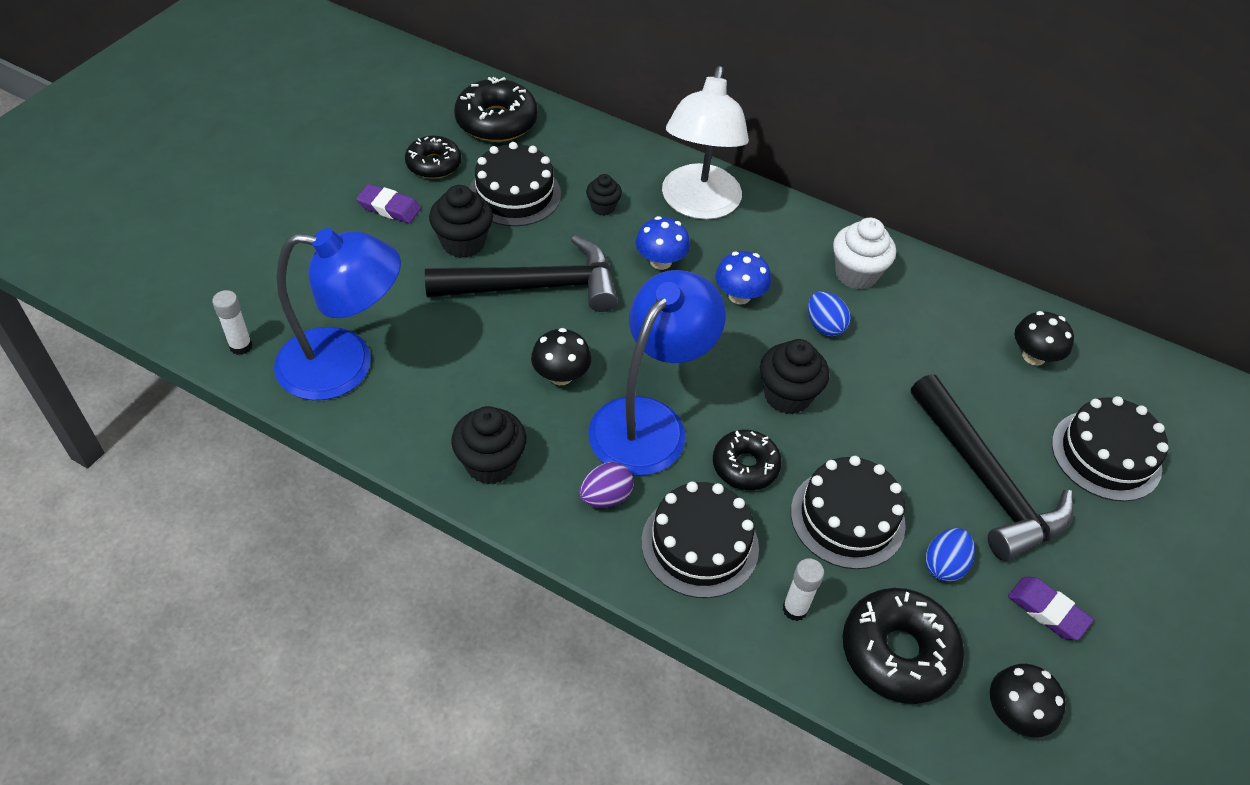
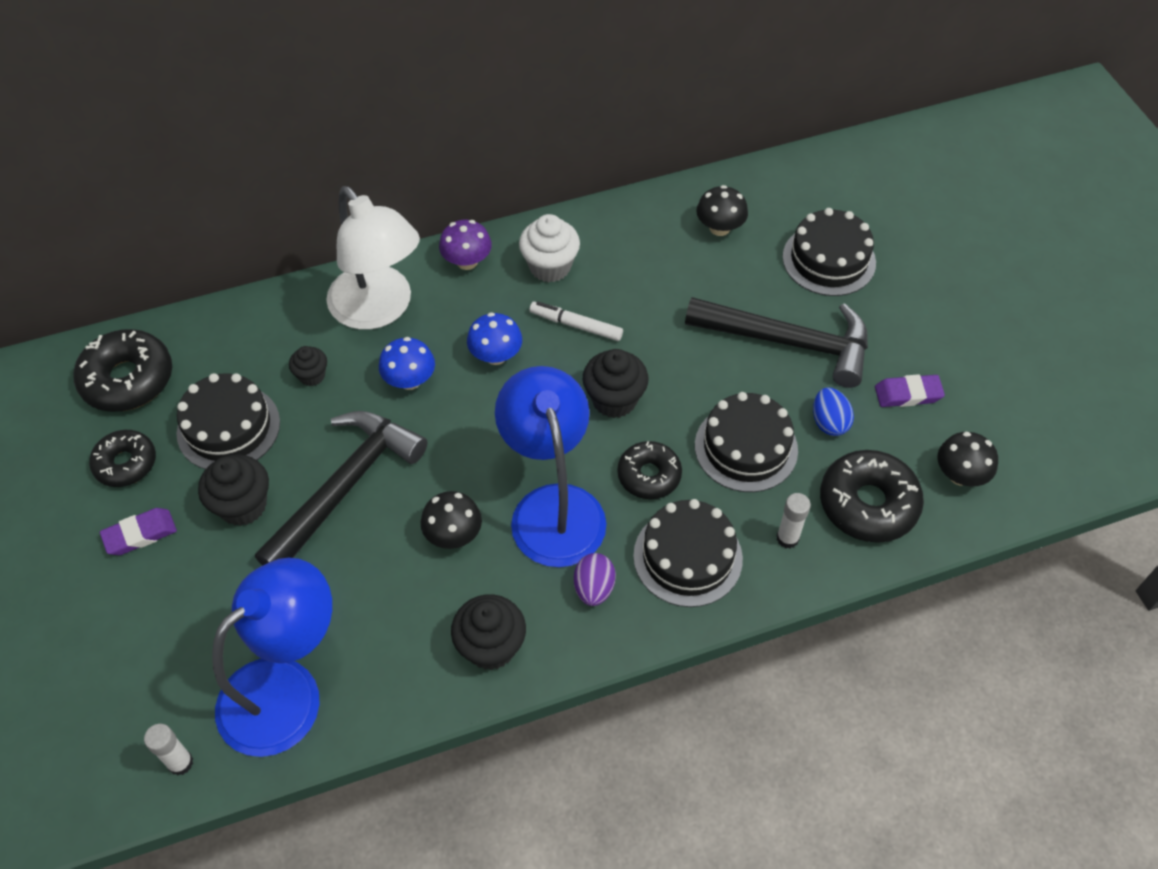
camera: 45 degrees left, 5 degrees up
(799, 224) = (467, 261): none -> purple mushroom
(824, 326) = (576, 326): blue egg -> white marker

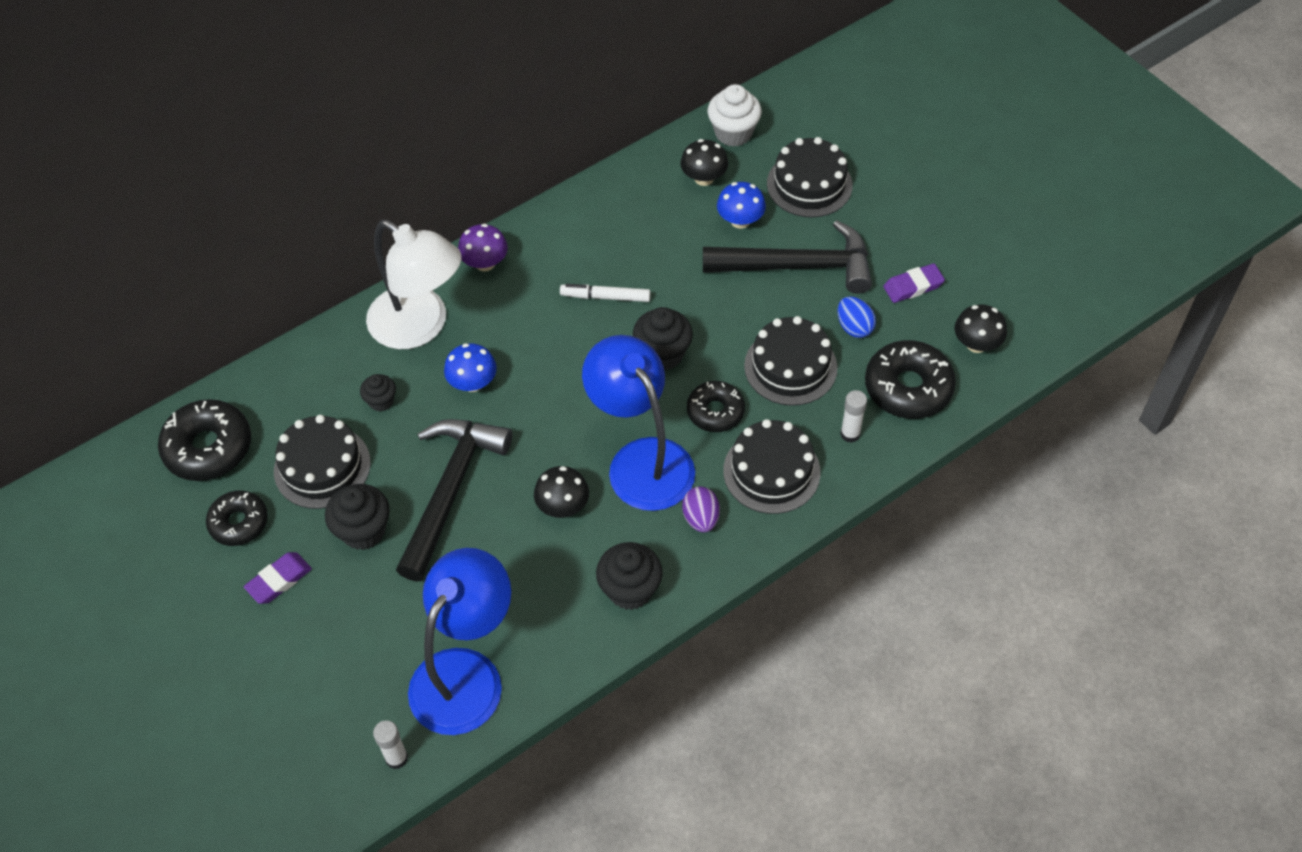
camera: 15 degrees left, 0 degrees up
(496, 355) = (543, 341): blue mushroom -> blue mushroom (740, 220)
(550, 267) = (563, 250): white cupcake -> white cupcake (733, 133)

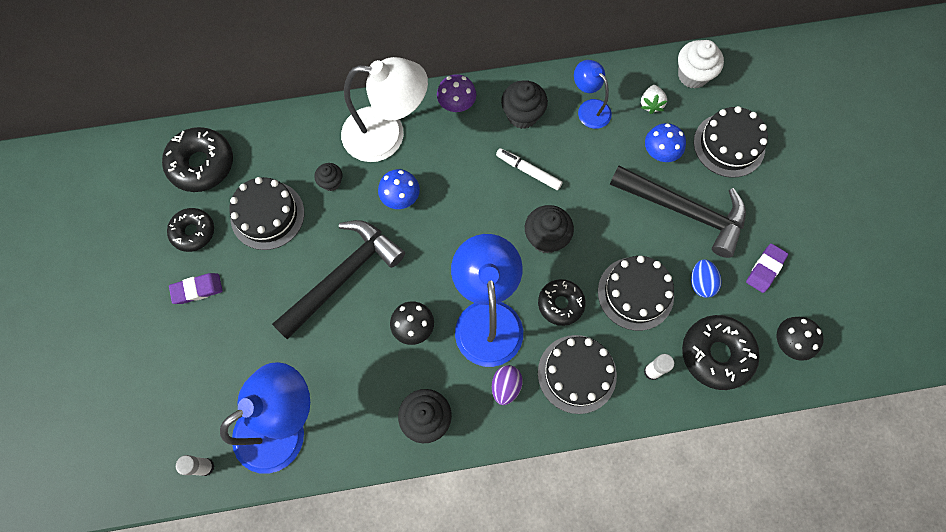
camera: 25 degrees right, 15 degrees up
(363, 531) = (270, 279): black cupcake -> black cupcake (522, 115)
(420, 326) = (387, 135): white lamp -> white lamp turned 60 degrees counterclockwise
(638, 209) = (589, 108): none -> blue lamp
(704, 178) = (651, 104): black mushroom -> white strawberry
(913, 286) = (765, 269): purple eraser -> purple eraser turned 60 degrees counterclockwise

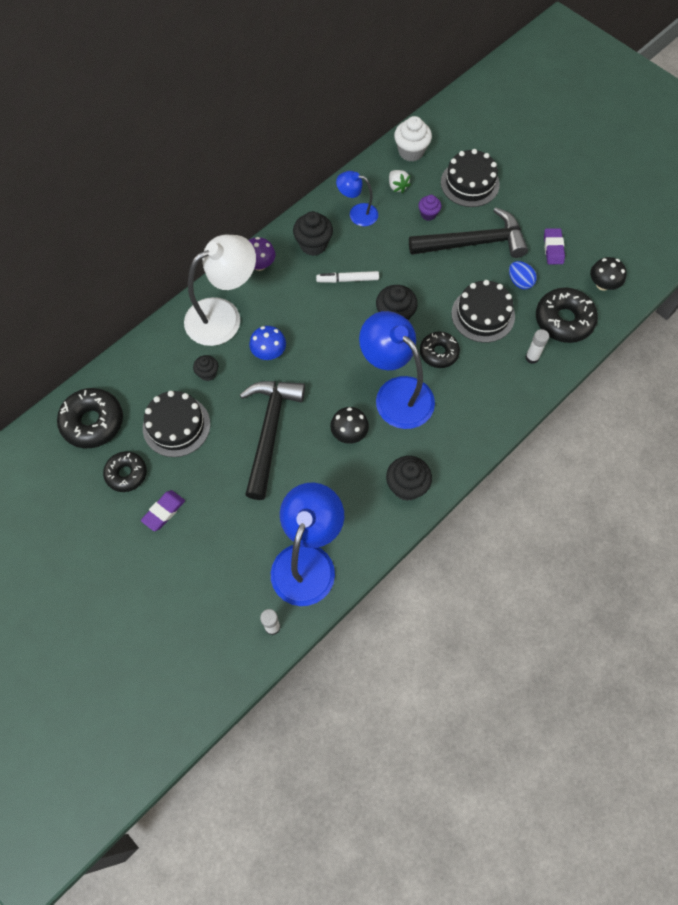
camera: 35 degrees left, 5 degrees down
(506, 387) = (444, 430): purple egg -> none
(577, 374) = (485, 390): black cake -> none
(660, 152) = (428, 214): blue mushroom -> purple cupcake

